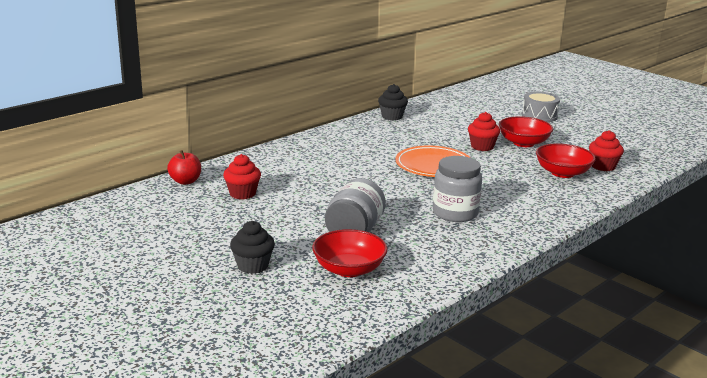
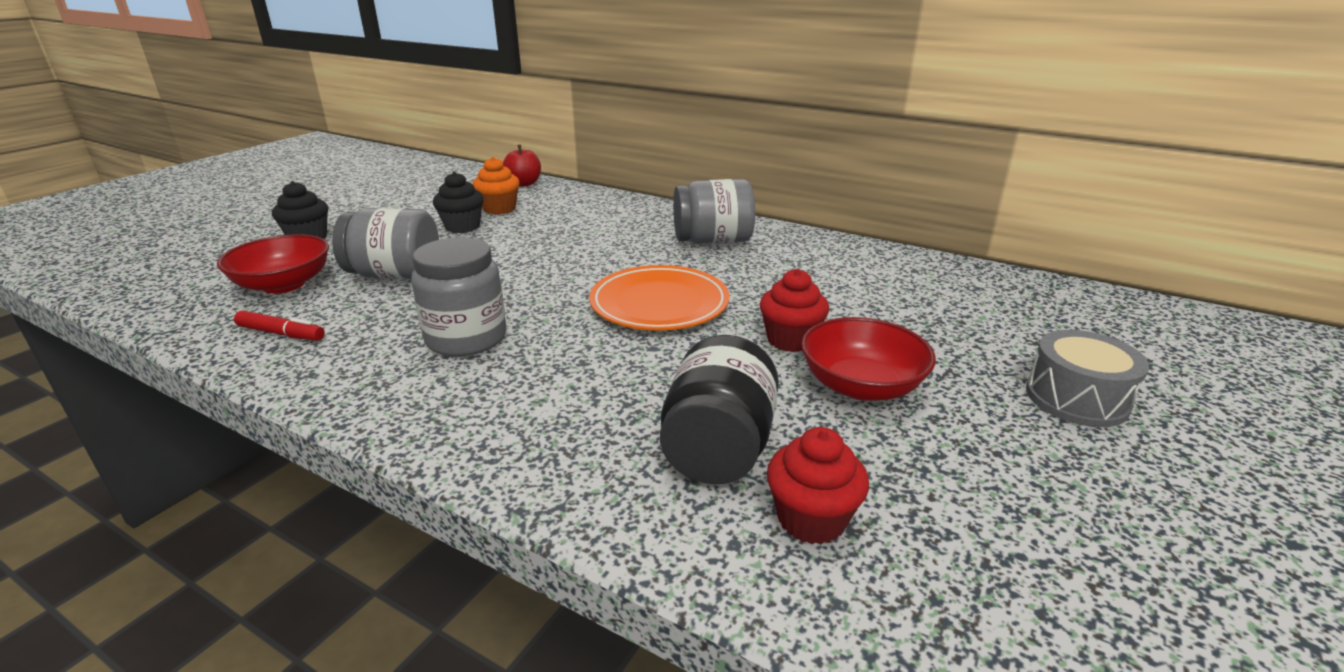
camera: 75 degrees right, 5 degrees up
(242, 194) = (499, 209): red cupcake -> orange cupcake
(355, 142) = (712, 241): none -> grey jar
(392, 116) = (853, 252): black cupcake -> black cupcake (462, 227)
(429, 264) = (281, 333): none -> red marker
(562, 173) = (718, 448): red bowl -> black jar

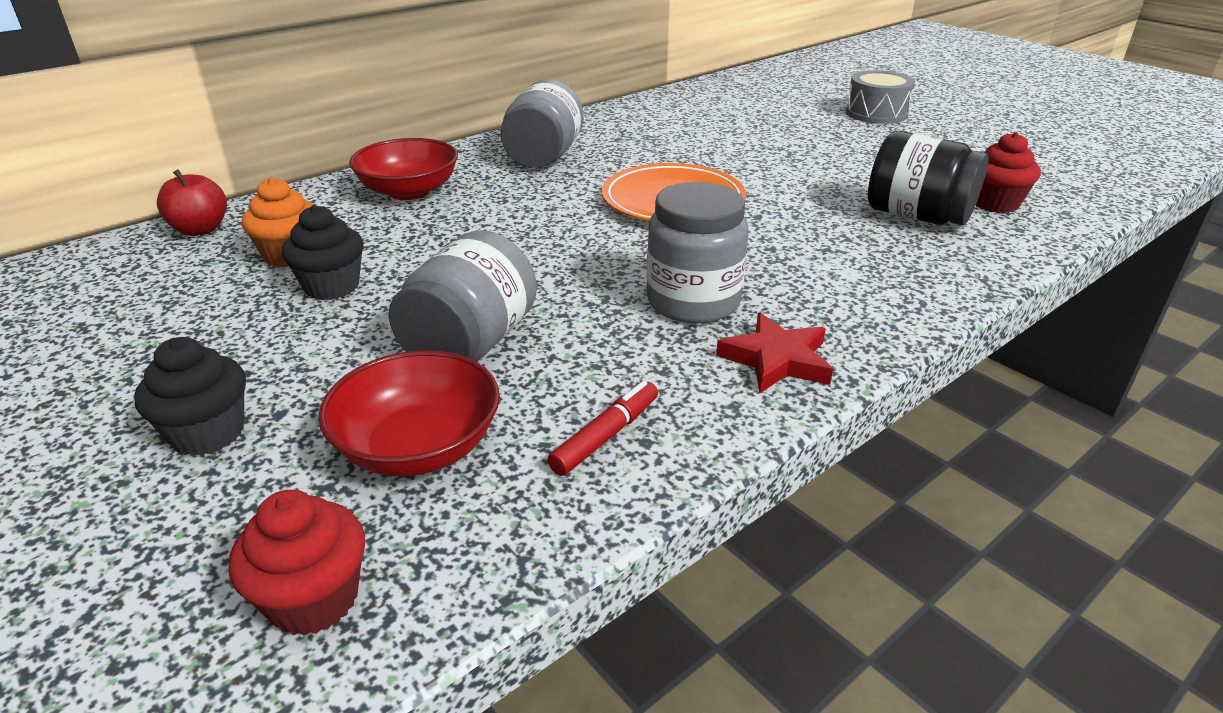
camera: 70 degrees left, 5 degrees up
(374, 385) = (776, 359): none -> red star
(790, 340) = (769, 166): red cupcake -> red cupcake (314, 599)
(861, 385) = (845, 159): red bowl -> red bowl (409, 191)

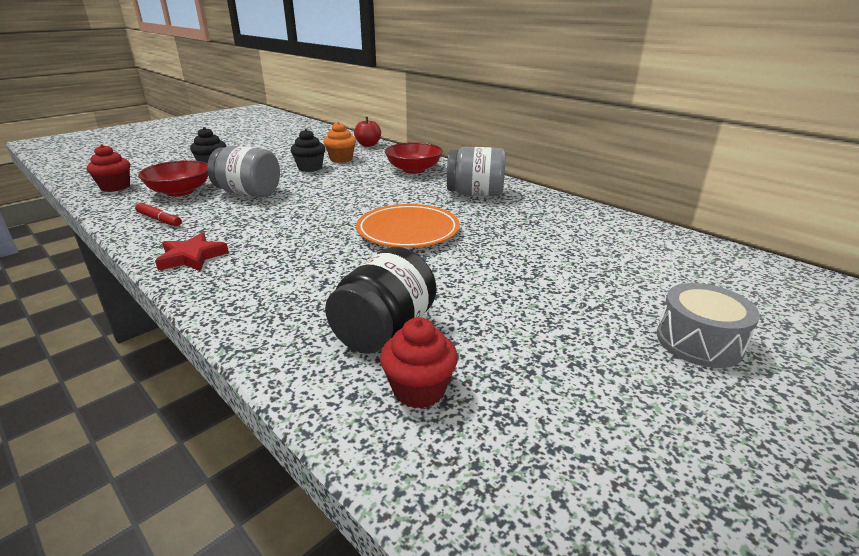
camera: 85 degrees right, 5 degrees down
(693, 301) = (266, 236): grey jar -> none

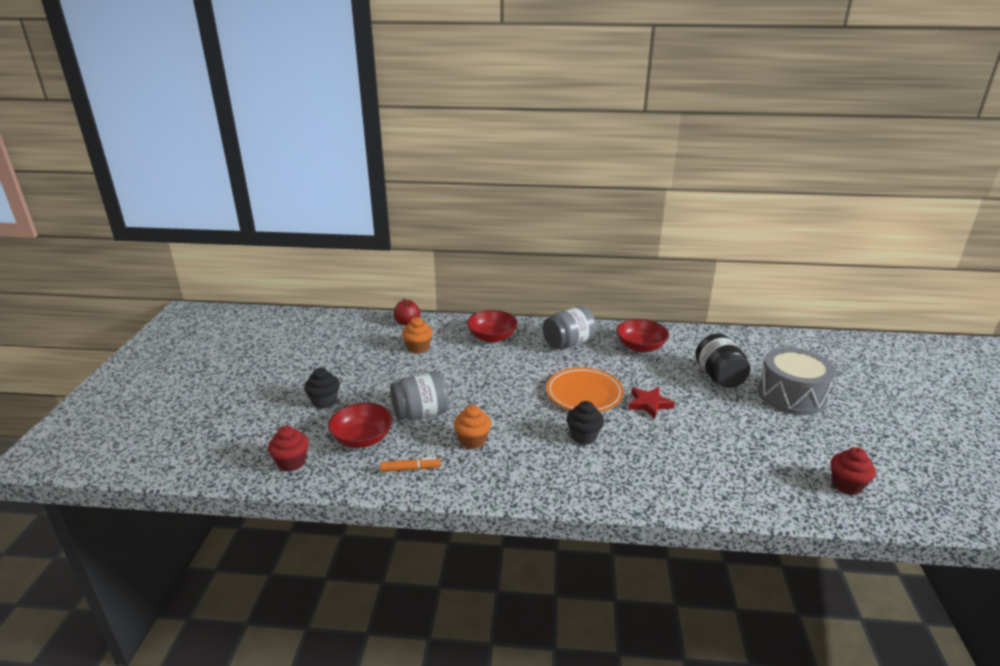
camera: 40 degrees left, 0 degrees up
(159, 220) = (410, 469): red marker -> orange marker
(192, 257) = (502, 480): red star -> red star (649, 404)
(240, 222) = (472, 440): none -> orange cupcake
(310, 168) = (413, 368): black cupcake -> black cupcake (583, 436)
(384, 331) = (683, 461): black jar -> black jar (719, 377)
(419, 390) = (741, 479): red cupcake -> red cupcake (846, 485)
(552, 219) = (640, 347): none -> red bowl
(699, 342) = (791, 395): grey drum -> grey drum, size x1.57

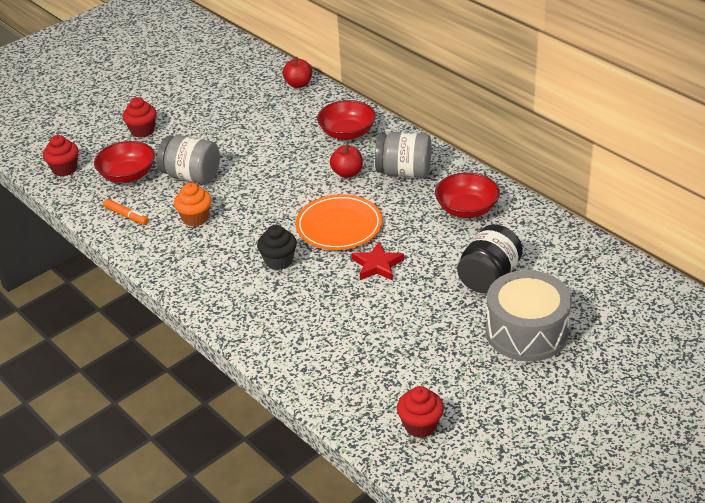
camera: 45 degrees right, 10 degrees up
(324, 401) = (142, 131): black cupcake -> red cupcake
(418, 348) = (271, 114): orange cupcake -> none
(533, 360) = (347, 173): none -> red apple

